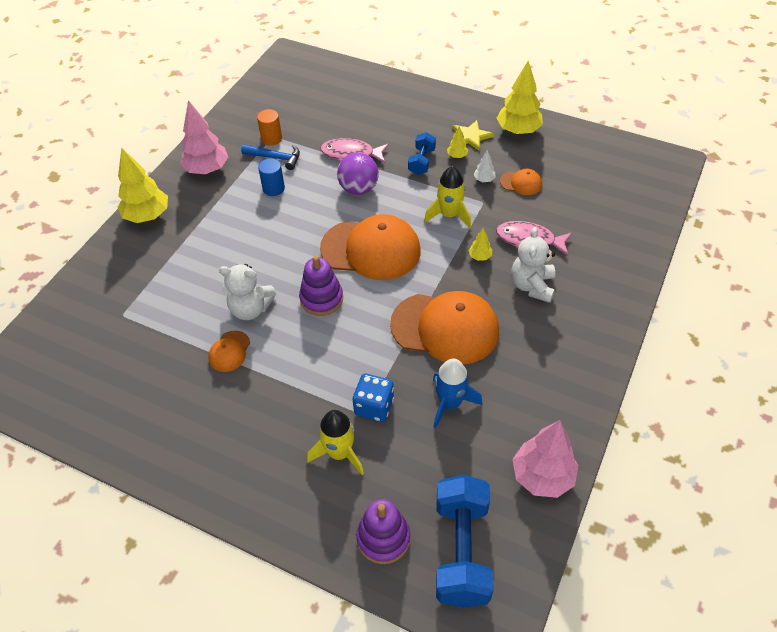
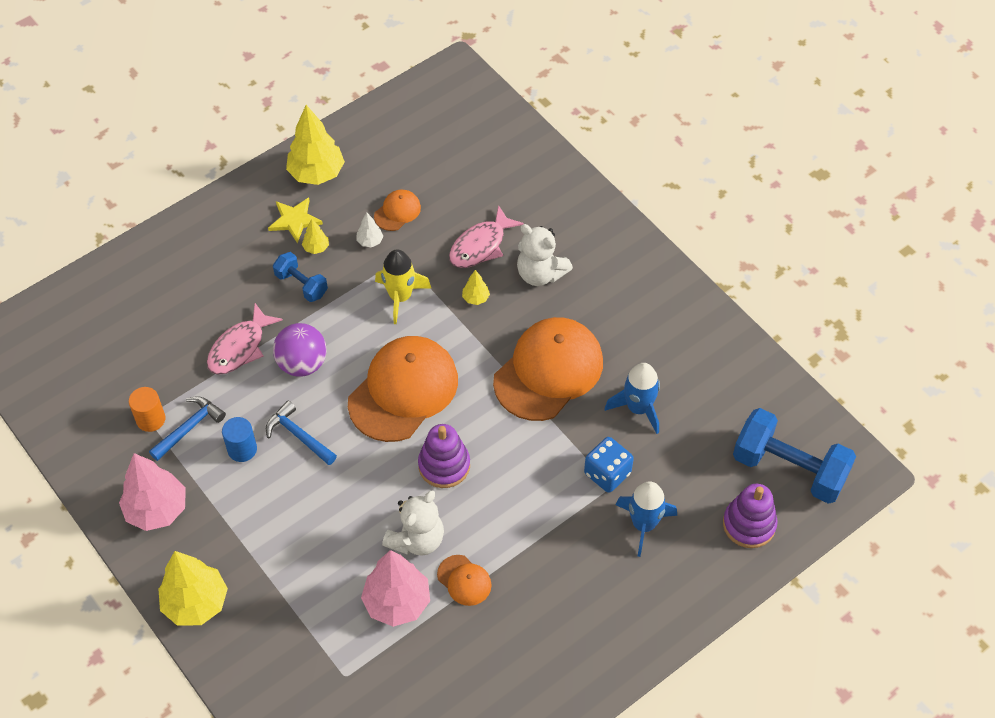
camera: 65 degrees left, 5 degrees up
(300, 211) = (299, 436): none -> blue hammer
(339, 453) = (643, 524): yellow rocket -> blue rocket
(542, 476) = (750, 374): pink tree -> pink tree (397, 602)

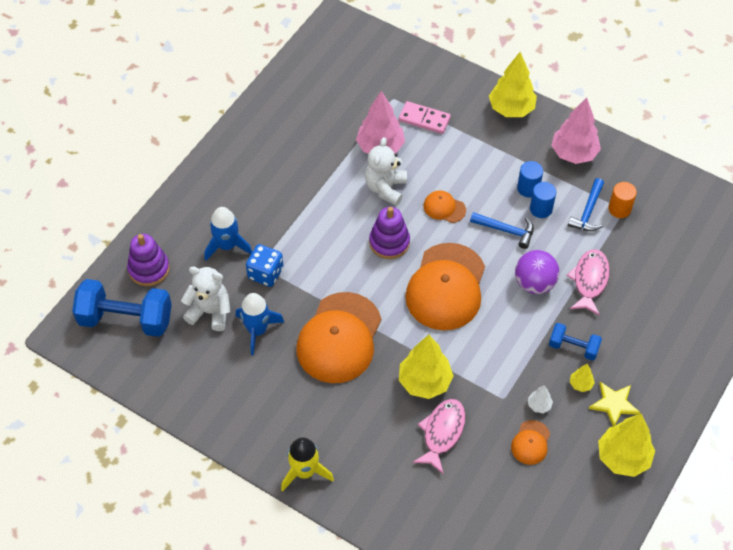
camera: 160 degrees right, 0 degrees up
(241, 481) = (528, 188): none -> blue cylinder
(319, 626) = (424, 119): none -> pink domino
(400, 297) = (487, 363): yellow rocket -> yellow rocket (305, 471)
(464, 580) = (341, 173): orange cap -> orange cap (444, 208)
(475, 298) = (424, 382): yellow tree -> yellow tree, size x2.20
(540, 273) = (379, 423): white teddy bear -> white teddy bear (210, 312)

